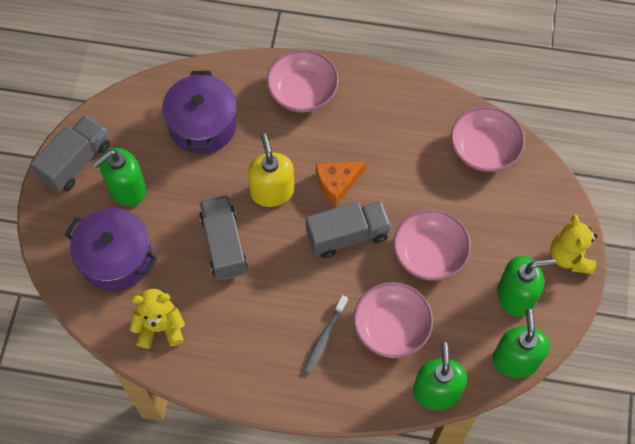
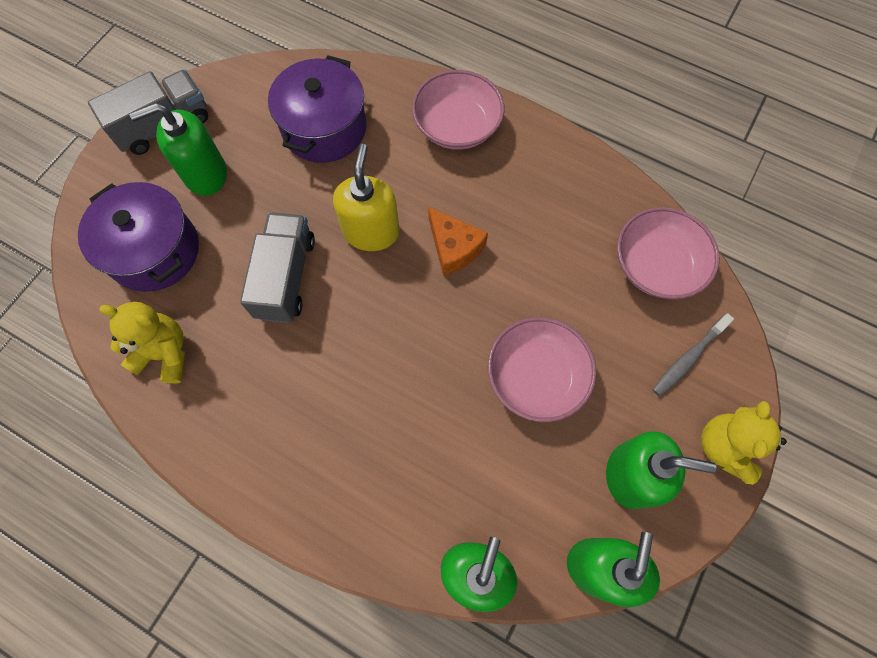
camera: 20 degrees right, 5 degrees up
(325, 337) = (358, 440): grey toothbrush -> grey toothbrush (688, 358)
(337, 183) = (454, 247): orange cheese -> orange cheese turned 120 degrees counterclockwise
(347, 236) = (440, 317): grey truck -> none
(391, 327) = (449, 458): pink bowl -> none

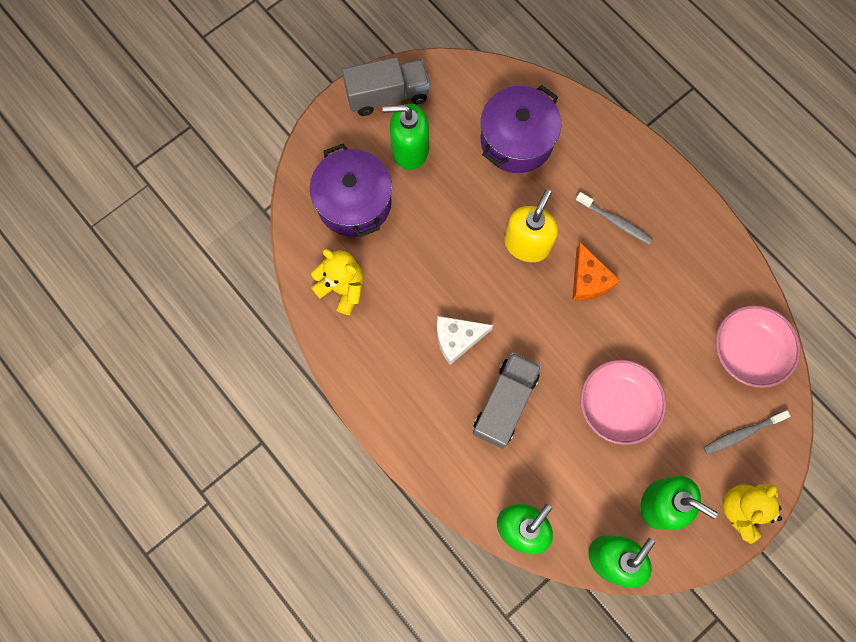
camera: 20 degrees right, 5 degrees up
(286, 277) = (449, 259): grey truck -> grey truck (505, 403)
(323, 365) = (457, 339): none -> white cheese
(457, 126) = (627, 175): pink bowl -> none
(461, 177) = (615, 221): none -> grey toothbrush

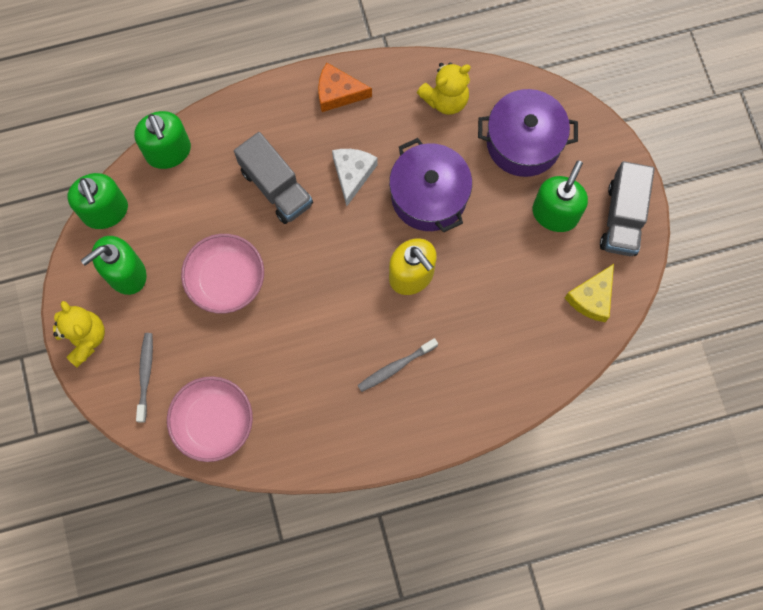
camera: 115 degrees right, 0 degrees up
(471, 92) = (592, 298): none -> yellow cheese
(516, 140) = (521, 316): purple pot -> purple pot (429, 196)
(588, 280) = (351, 313): orange cheese -> orange cheese (338, 93)

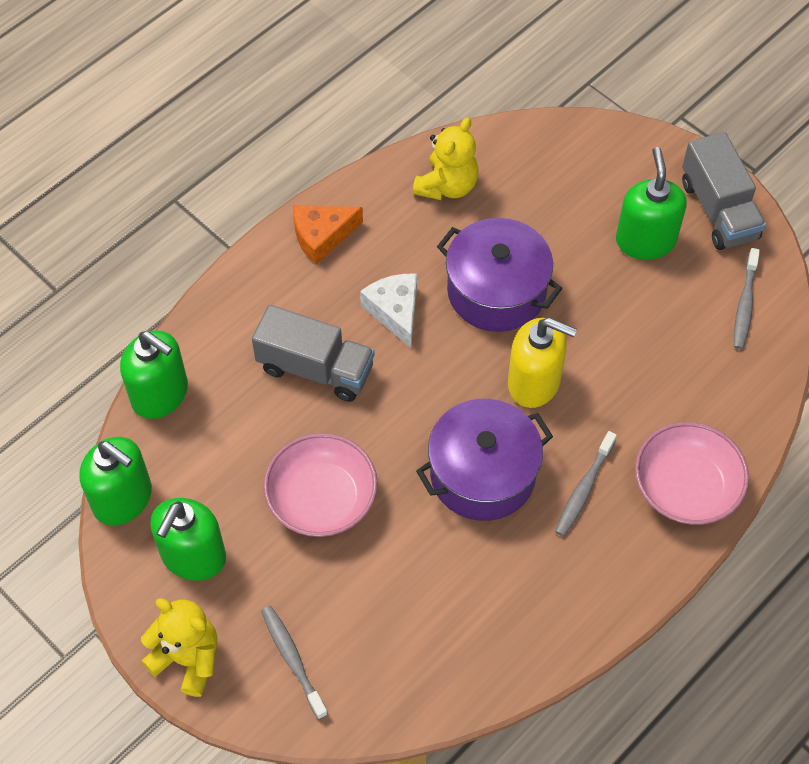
camera: 30 degrees left, 15 degrees down
(213, 422) = (412, 668): pink bowl -> pink bowl (686, 487)
(523, 142) = (561, 187): purple pot -> purple pot (482, 474)
(592, 298) = (745, 304): yellow cheese -> grey toothbrush

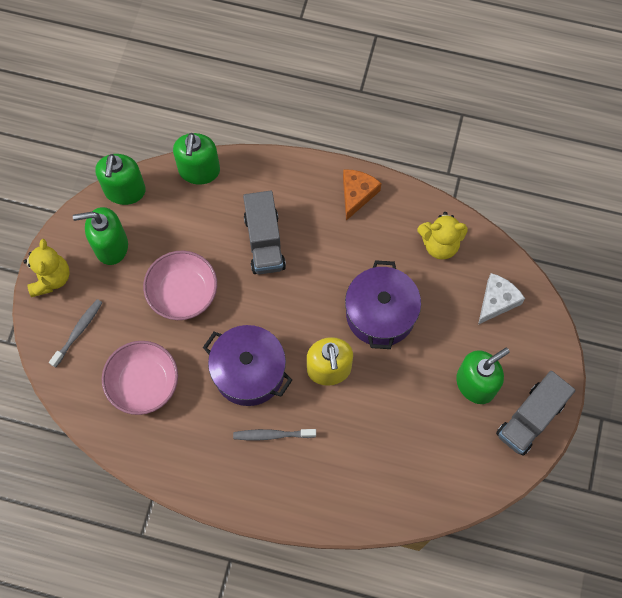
camera: 60 degrees right, 10 degrees up
(322, 236) = (357, 194): orange cheese -> orange cheese turned 75 degrees clockwise
(395, 311) = (330, 264): white cheese -> white cheese (497, 301)
(686, 487) = (308, 495): pink bowl -> pink bowl (143, 383)
(745, 304) = (465, 470): grey toothbrush -> none

